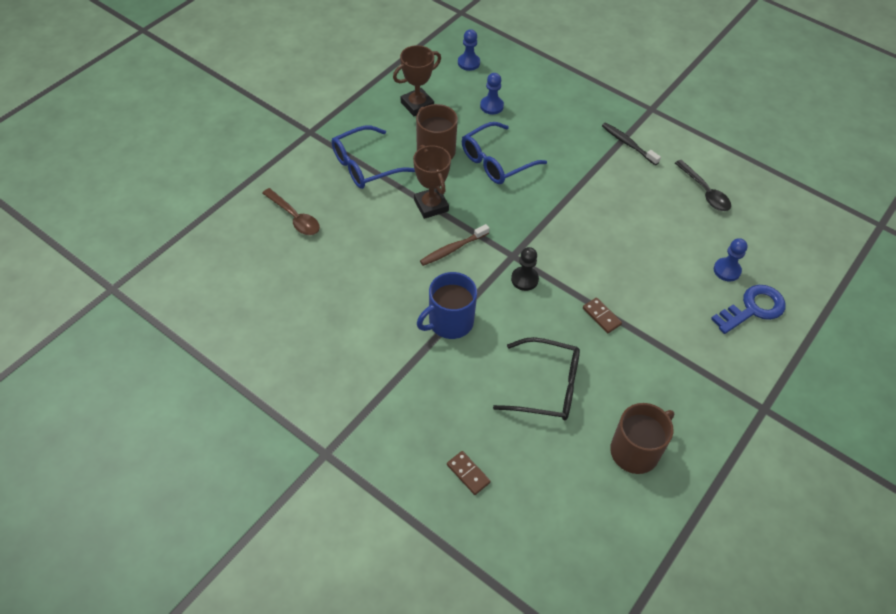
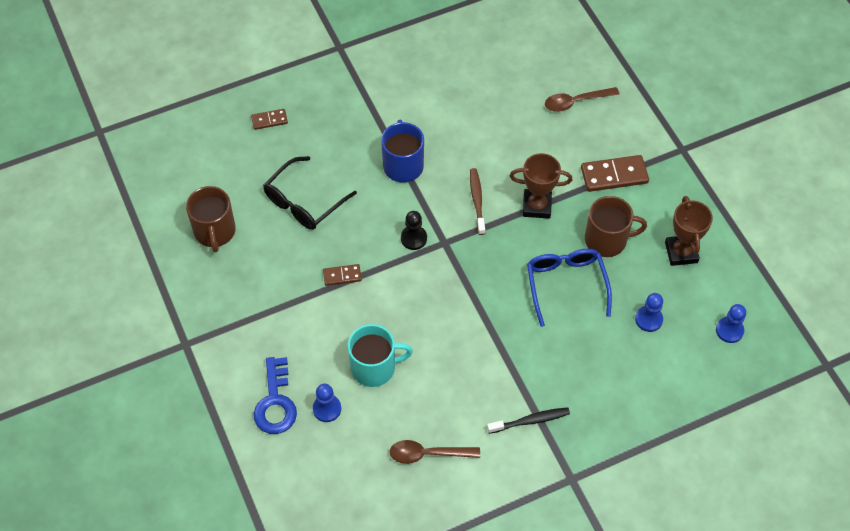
camera: 120 degrees right, 5 degrees up
(365, 166) = (614, 175): blue glasses -> brown domino
(665, 254) = (374, 367): none -> turquoise mug
(704, 192) = (428, 454): black spoon -> brown spoon

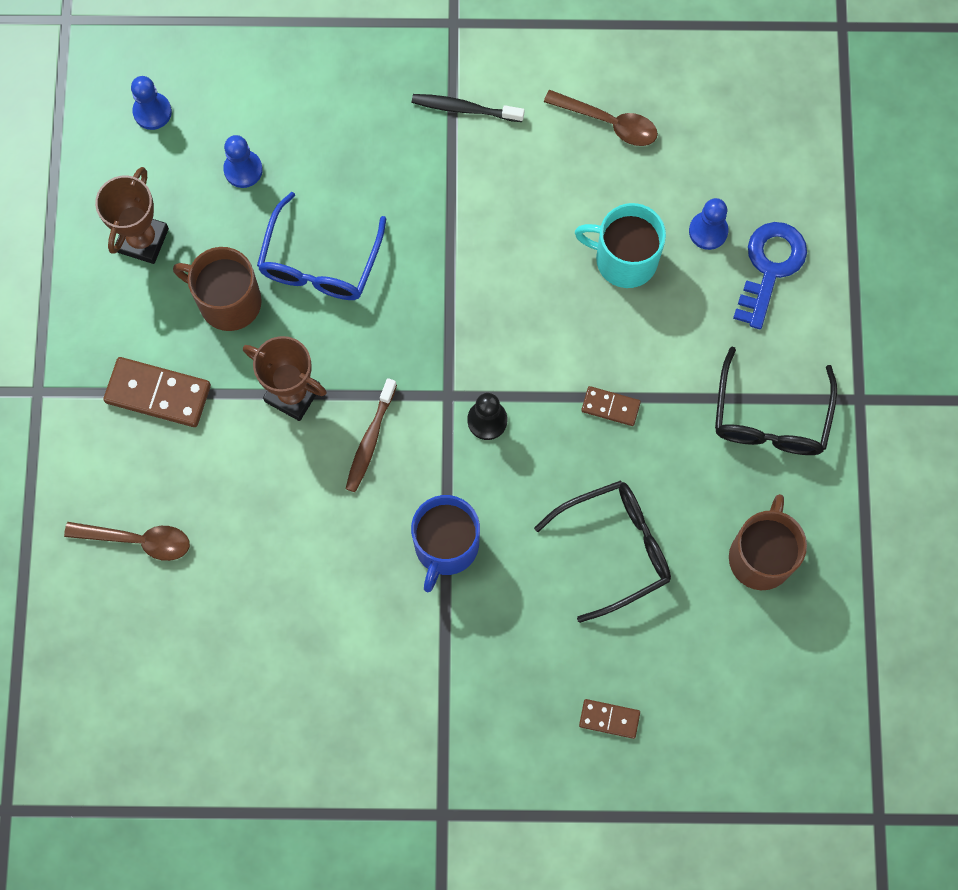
camera: 155 degrees left, 15 degrees up
(239, 310) = (770, 417): none -> black glasses

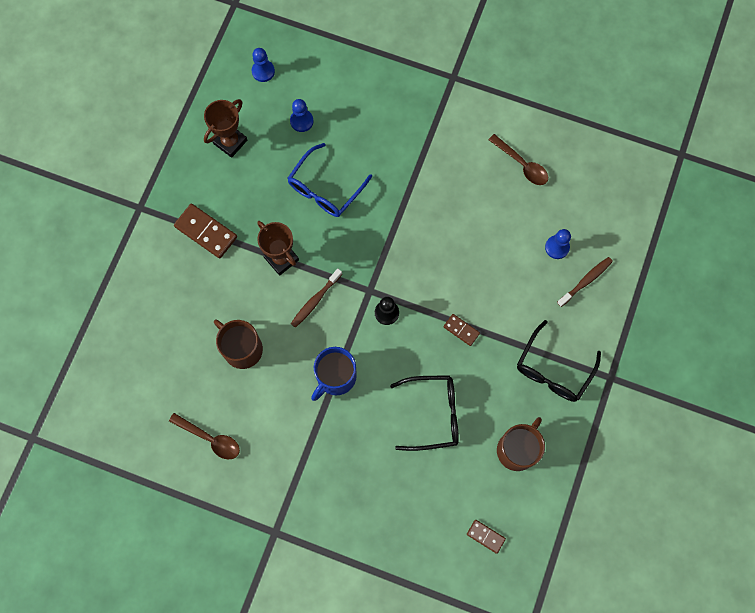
camera: 20 degrees right, 0 degrees up
(137, 540) = (163, 311): brown spoon -> brown spoon (210, 438)
(228, 301) = (265, 193): brown mug -> brown mug (242, 349)
(464, 108) = (441, 128): black toothbrush -> none
(609, 719) = (392, 512): brown domino -> brown domino (485, 536)
(624, 259) = (501, 247): turquoise mug -> none
(770, 267) = (586, 281): blue key -> brown toothbrush

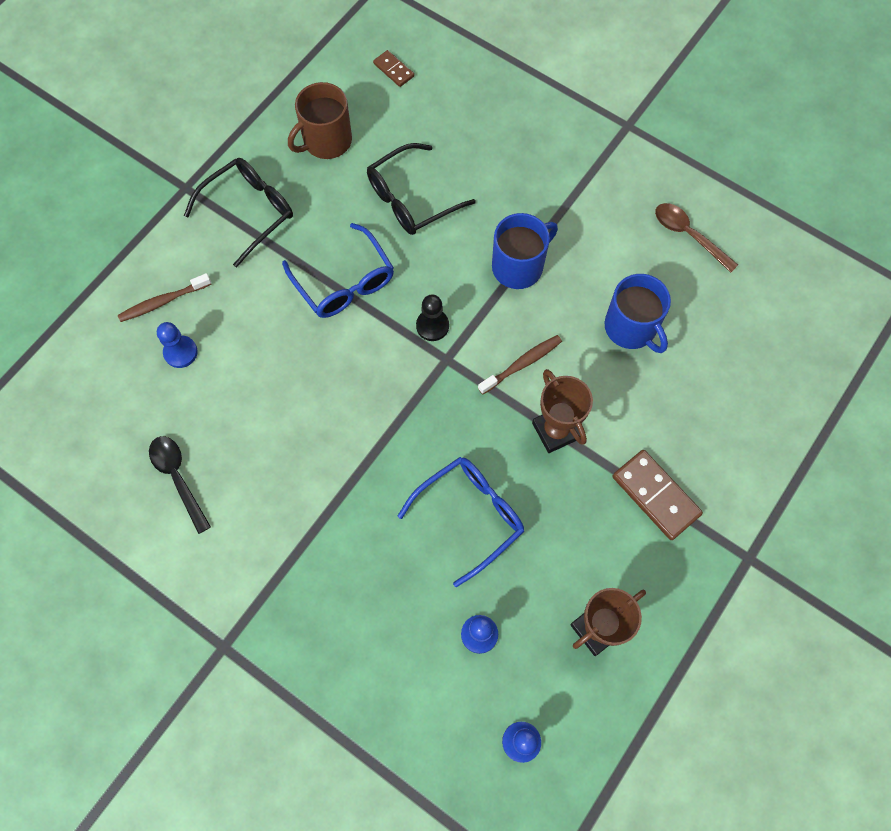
camera: 165 degrees left, 5 degrees down
(242, 349) = (631, 328): brown mug -> blue mug
(433, 414) = (411, 199): black glasses -> black glasses turned 45 degrees counterclockwise
(461, 330) = (344, 282): brown domino -> blue glasses
(522, 164) = (178, 478): brown spoon -> black spoon

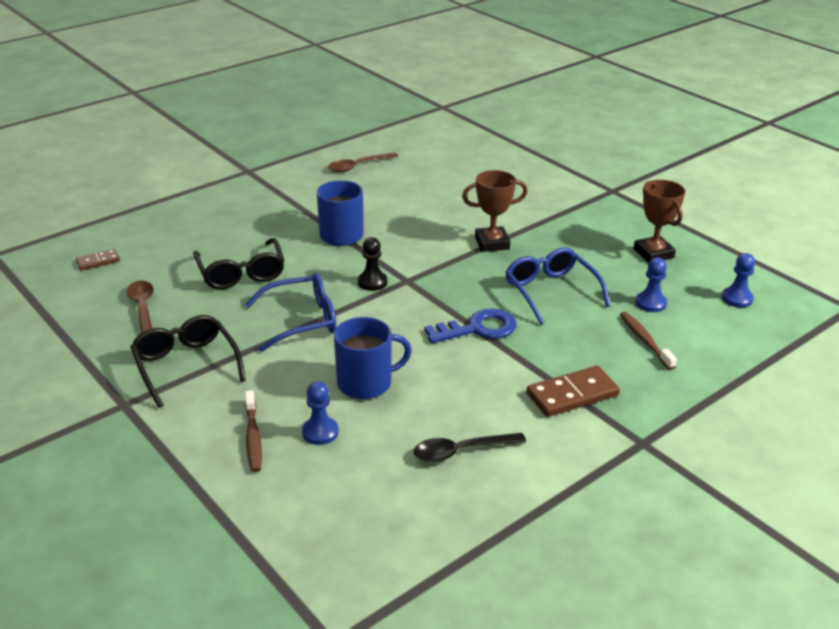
camera: 75 degrees left, 35 degrees down
(326, 141) = (143, 308): brown mug -> brown spoon
(375, 452) = (478, 328): none -> blue key
(522, 364) = (428, 247): brown toothbrush -> brown toothbrush (645, 340)
(631, 328) = (421, 199): blue mug -> blue mug (366, 383)
(655, 496) = (557, 214): brown domino -> brown domino (572, 395)

